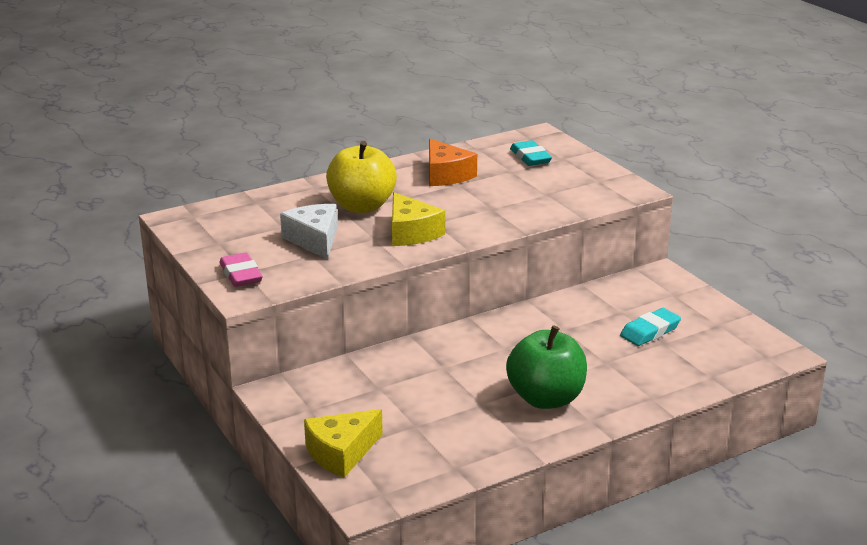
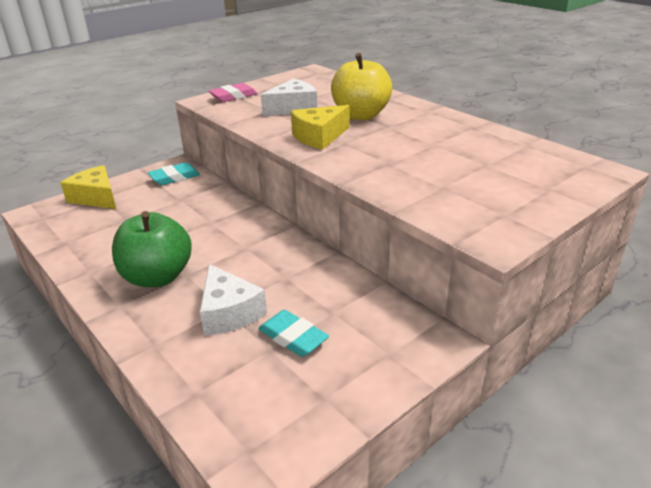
camera: 80 degrees right, 5 degrees up
(446, 175) = (449, 137): orange cheese -> none
(530, 157) = (531, 171): turquoise eraser -> turquoise eraser (175, 177)
(612, 359) = (229, 312): none -> white cheese

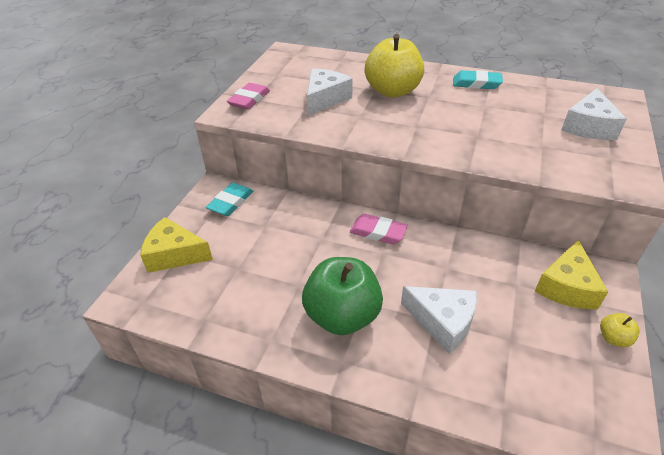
camera: 30 degrees left, 10 degrees up
(260, 232) = (378, 232): none -> pink eraser
(293, 337) = (514, 320): turquoise eraser -> turquoise eraser (476, 83)
(319, 137) = (389, 125): yellow cheese -> yellow cheese (567, 287)
(372, 391) = (613, 338): none -> yellow apple
(521, 185) = (588, 127): none -> white cheese

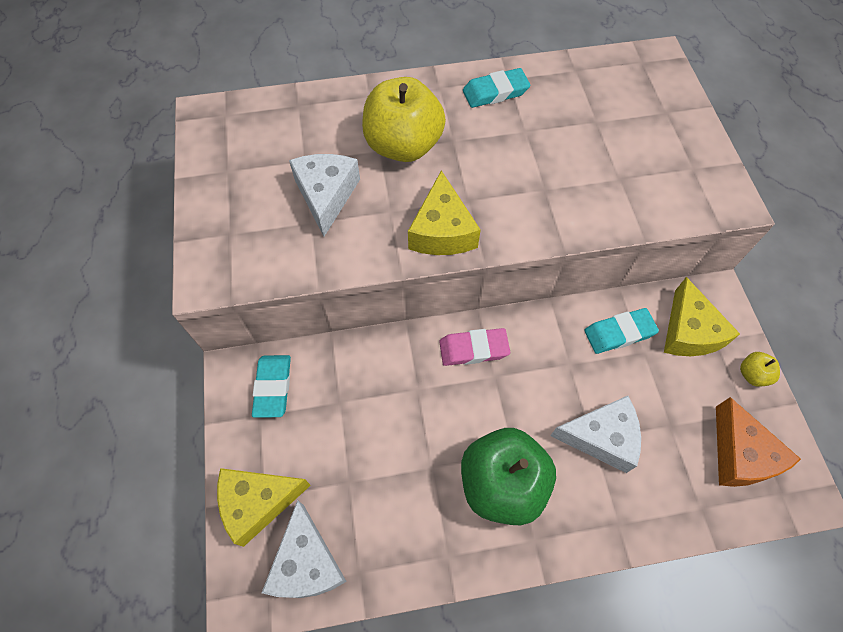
camera: 30 degrees left, 20 degrees up
(249, 100) = (223, 238): pink eraser -> none
(386, 134) = (442, 231): none -> yellow cheese
(502, 265) = (619, 333): none -> turquoise eraser
(567, 389) = (740, 455): none -> orange cheese
(588, 127) = (650, 124): white cheese -> white cheese (307, 562)

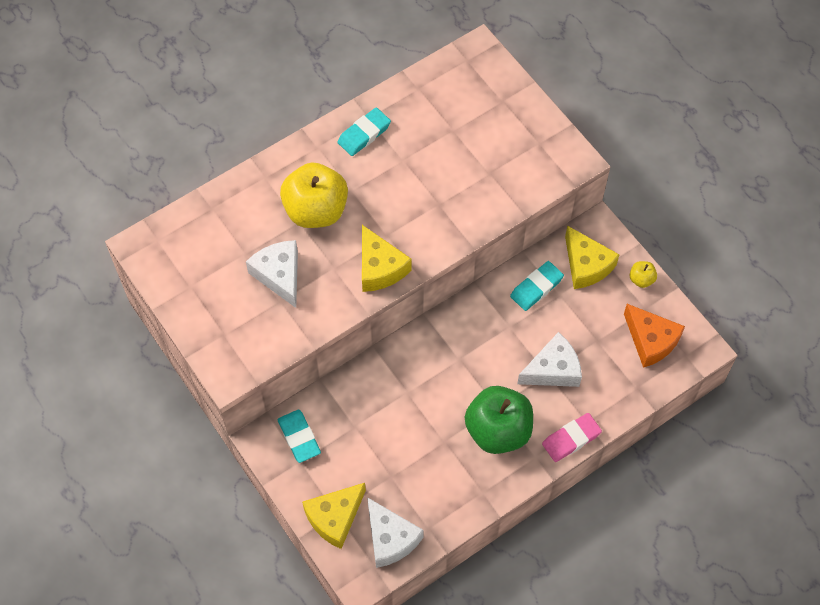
camera: 25 degrees left, 0 degrees up
(473, 349) = (434, 345): pink eraser -> pink eraser (571, 439)

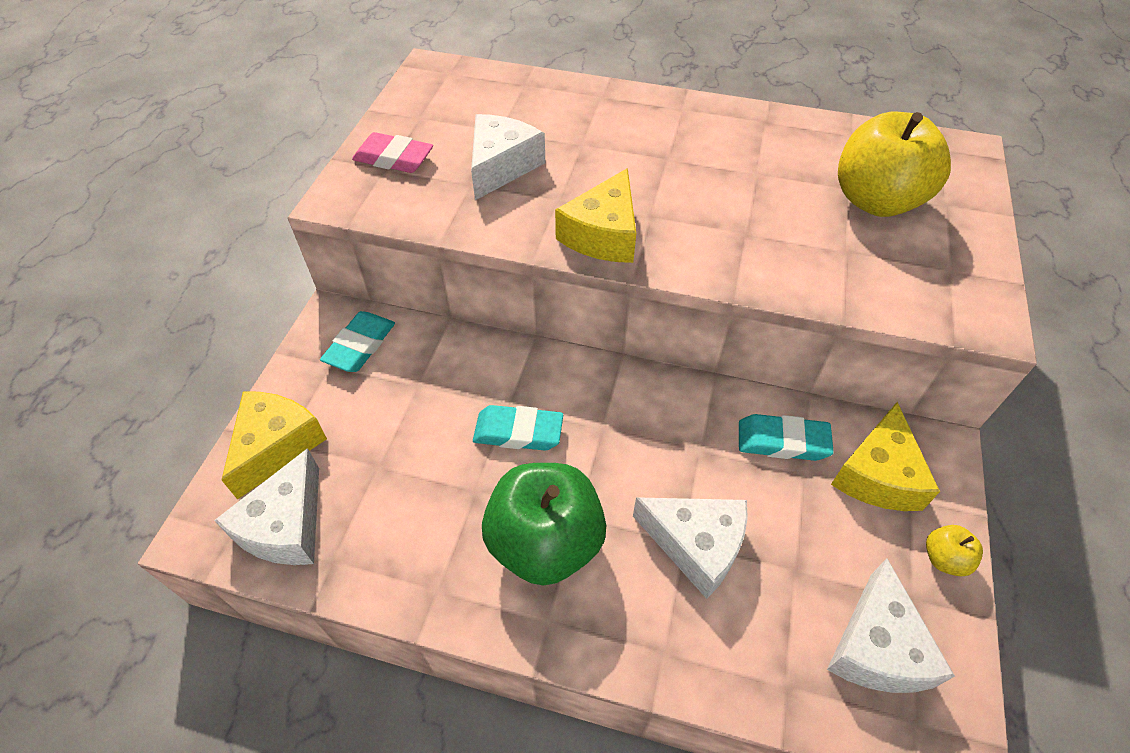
camera: 50 degrees right, 10 degrees down
(316, 210) = (610, 147): yellow apple -> yellow apple (876, 200)
(335, 518) = (276, 446): yellow cheese -> yellow cheese turned 105 degrees clockwise
(364, 134) = (743, 129): turquoise eraser -> turquoise eraser (518, 431)
(571, 439) = (618, 651): pink eraser -> pink eraser (394, 158)
(651, 341) = (877, 647): orange cheese -> white cheese

